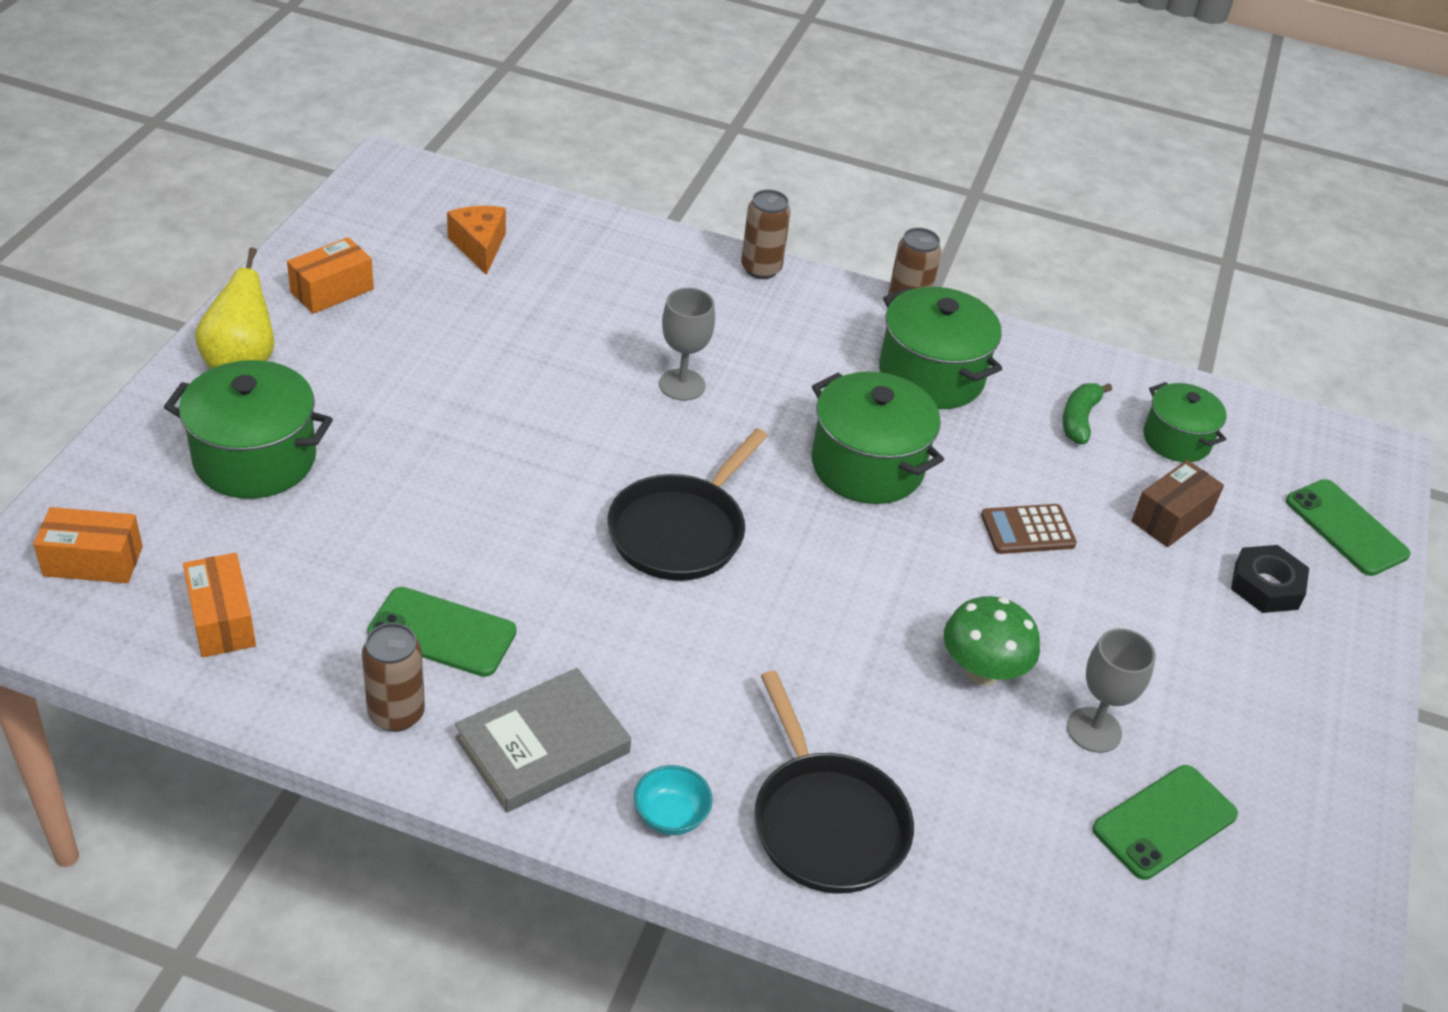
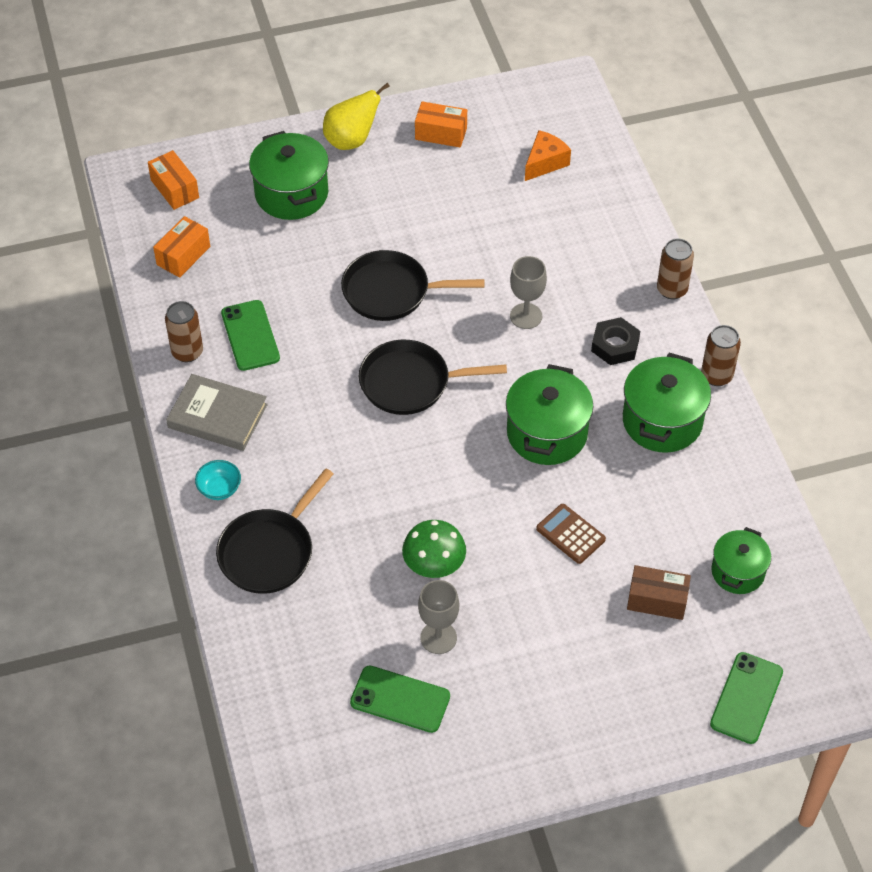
camera: 60 degrees right, 10 degrees up
(522, 466) = (391, 292): none -> black pan
(1079, 420) = (701, 513): green banana -> none
(1266, 586) = (643, 675): black nut -> black nut (615, 345)

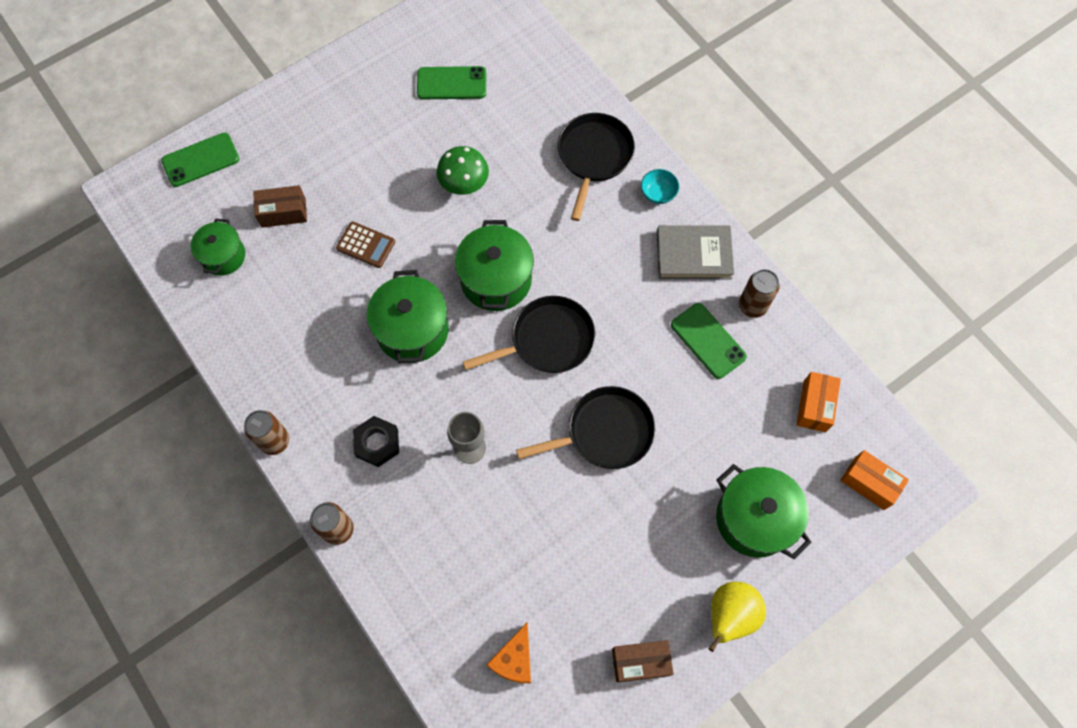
camera: 160 degrees right, 15 degrees up
(438, 638) = (440, 133): grey goblet -> none
(441, 133) = (640, 662): orange box -> brown box
(662, 421) = (315, 376): green pot -> green pot (496, 280)
(746, 698) = (201, 160): green phone -> green phone turned 60 degrees clockwise

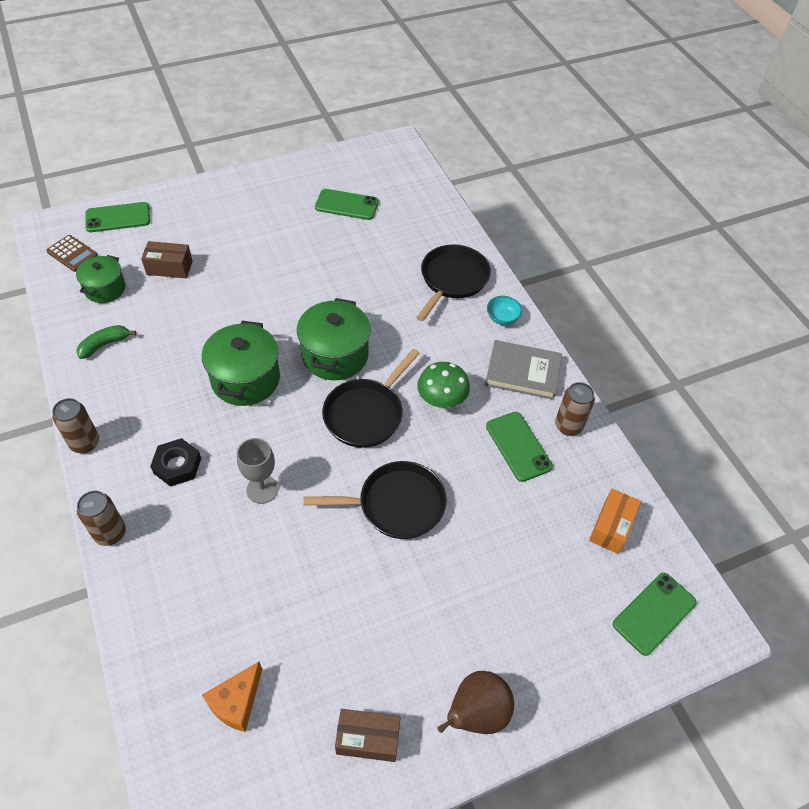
camera: 10 degrees right, 15 degrees down
(250, 324) = (104, 344): none -> green banana
(366, 245) = (230, 305): brown calculator -> brown calculator (72, 254)
(464, 185) = (332, 278): green mushroom -> green mushroom (441, 401)
(547, 340) = (366, 414): black pan -> black pan turned 135 degrees clockwise
(729, 616) = (476, 713): yellow pear -> brown pear
(754, 519) = (525, 620): green pot -> none
(869, 483) = (654, 613): orange box -> green phone

